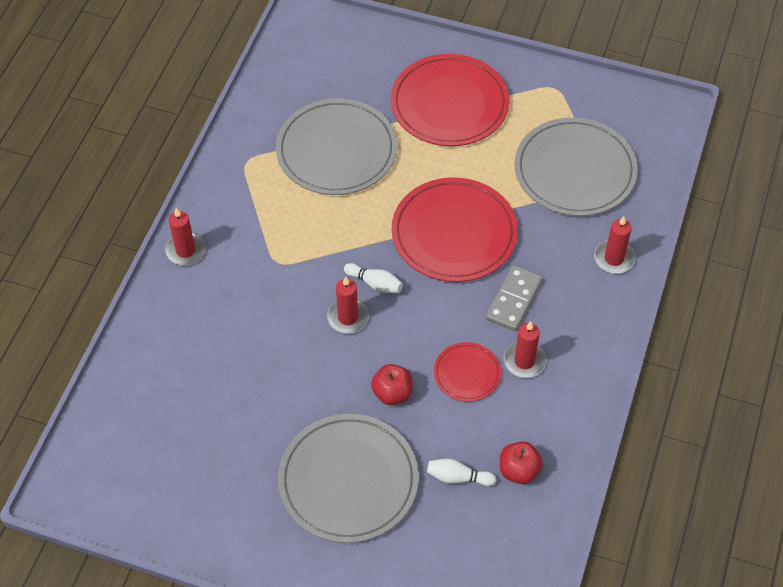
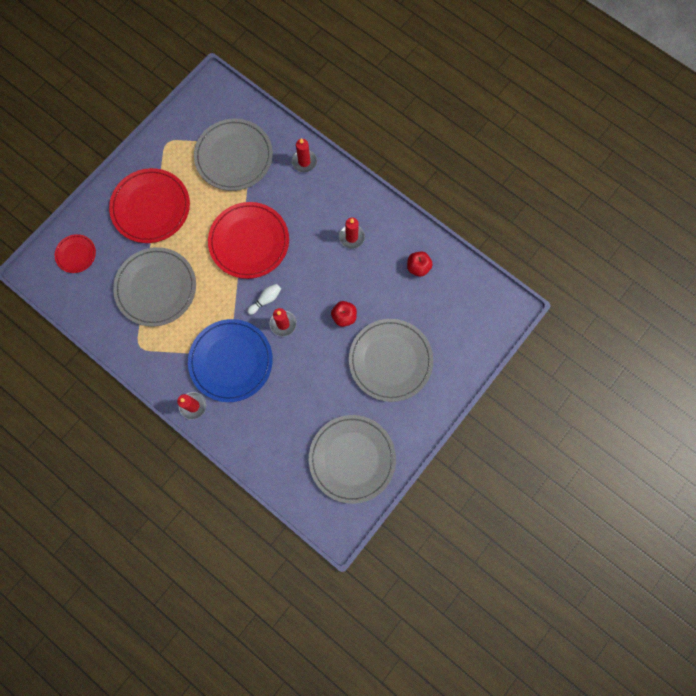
camera: 70 degrees left, 20 degrees up
(175, 477) = (352, 459): none -> grey plate
(266, 273) = (231, 361): none -> blue plate
(458, 477) = (410, 301): white bowling pin -> none
(467, 373) = (347, 271): red plate -> red plate (76, 254)
(514, 300) = (309, 227): grey domino -> none

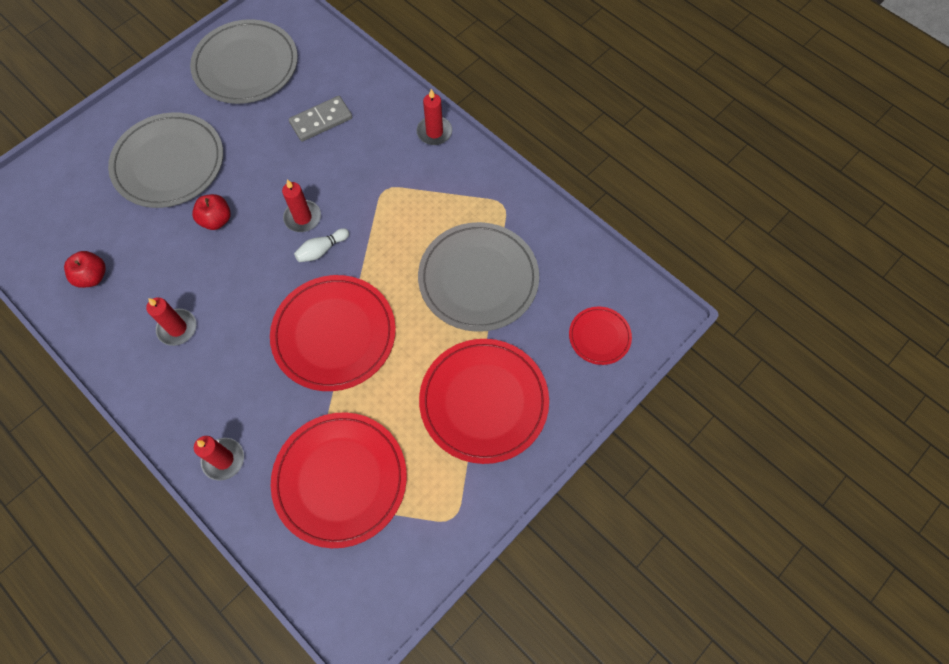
camera: 175 degrees left, 10 degrees down
(231, 361) = (380, 178): blue plate -> none
(234, 156) = (340, 479): grey plate -> red plate
(282, 409) = (321, 121): none -> grey domino

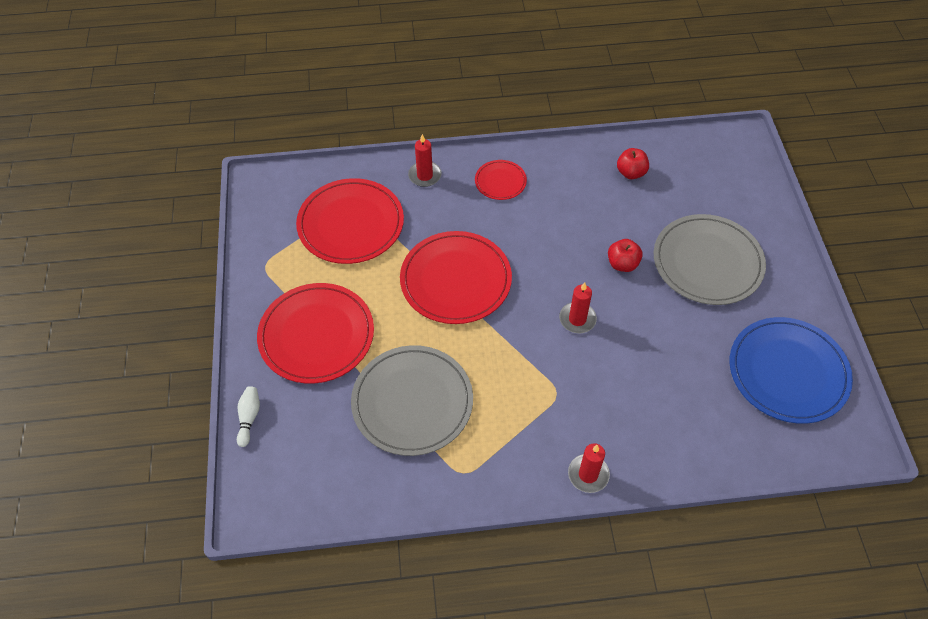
camera: 130 degrees right, 10 degrees down
(177, 328) = (545, 197): red candle -> none
(246, 65) = (788, 372): grey plate -> blue plate
(321, 121) = (673, 392): grey domino -> none
(321, 250) = (535, 314): white bowling pin -> white bowling pin (249, 418)
(599, 336) = (283, 450): red plate -> red plate (500, 181)

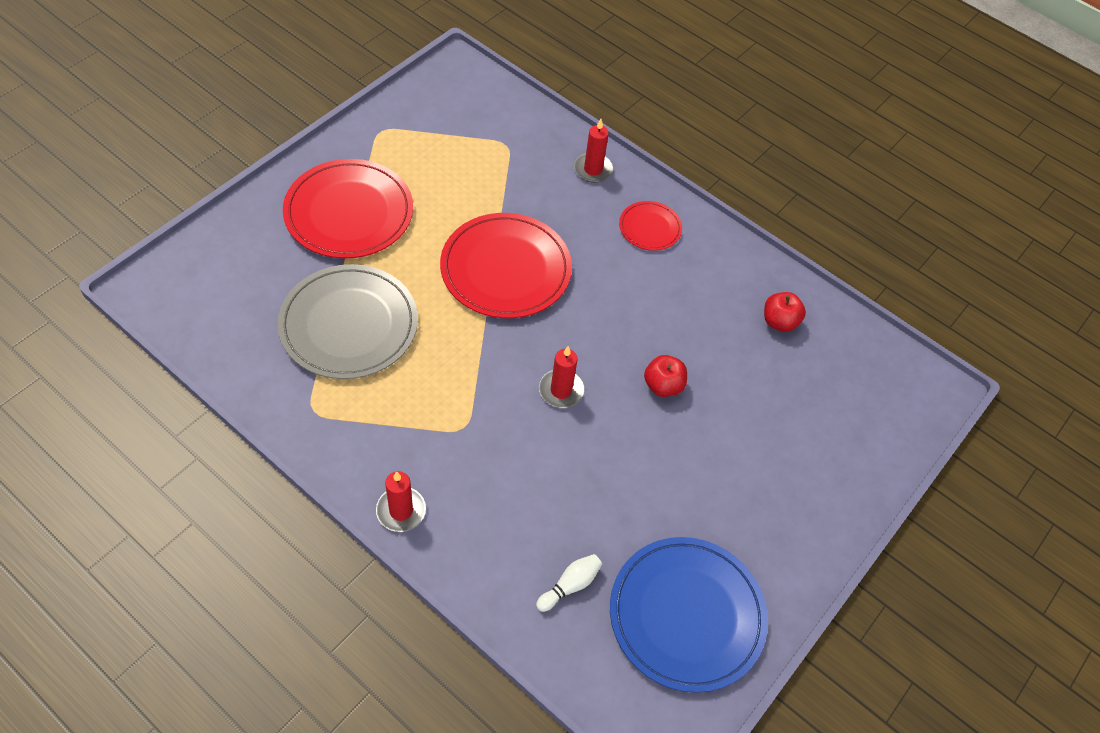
camera: 40 degrees right, 0 degrees up
(249, 418) = (228, 225): white bowling pin -> white bowling pin (570, 585)
(351, 224) = (484, 156): red plate -> none
(707, 262) = (744, 457): grey plate -> none

